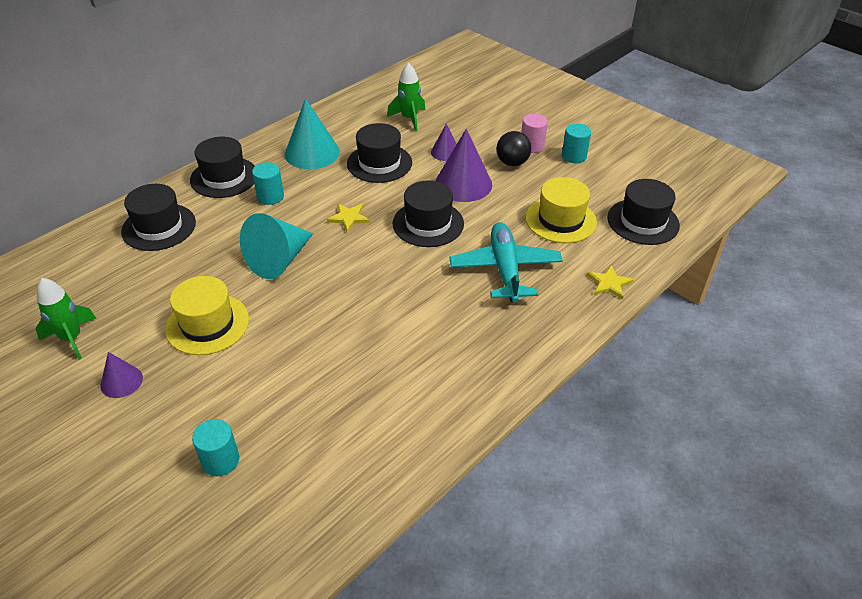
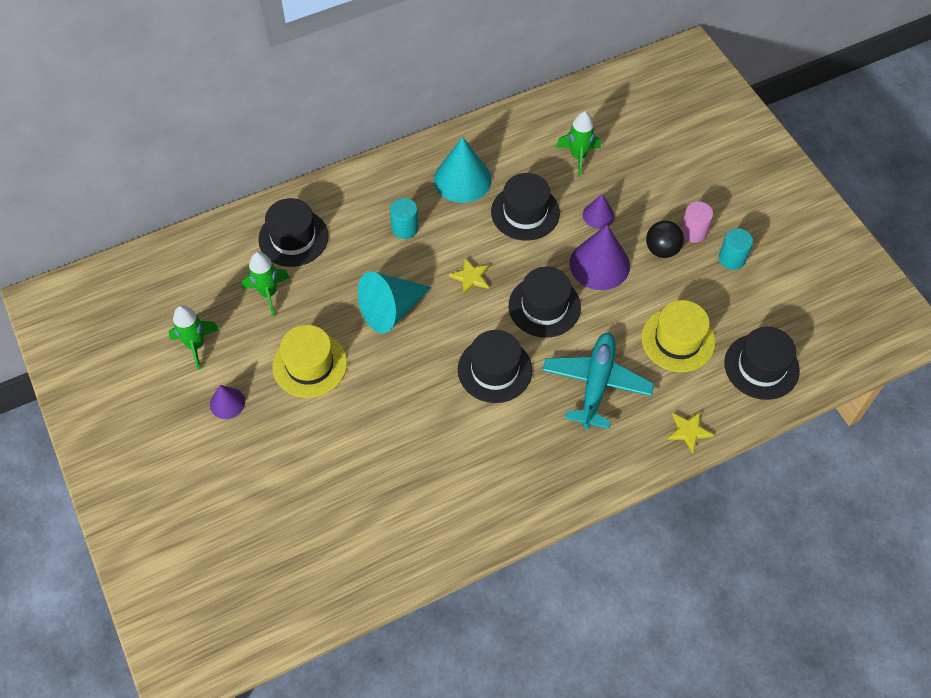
camera: 20 degrees right, 15 degrees up
(144, 276) = (268, 293): none -> green rocket
(220, 460) = (287, 504): turquoise cylinder -> none
(224, 177) = (368, 190): black hat -> black hat (494, 370)

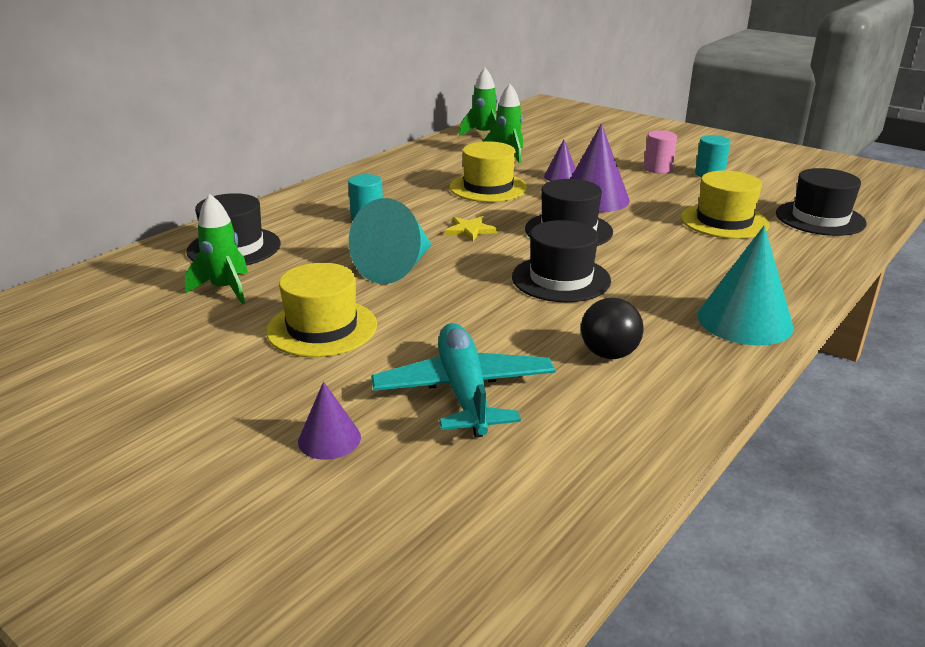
camera: 25 degrees left, 30 degrees down
(196, 345) = (138, 350): green rocket -> green rocket (484, 134)
(227, 403) = (217, 388): purple cone -> purple cone (329, 439)
(462, 179) = (405, 183): turquoise cone -> turquoise cone (744, 321)
(525, 212) = (488, 187): black hat -> yellow hat
(596, 384) = (681, 262): turquoise plane -> turquoise plane (464, 392)
(662, 249) = (642, 181): black ball -> black ball (609, 354)
(688, 431) = (813, 268): yellow star -> none

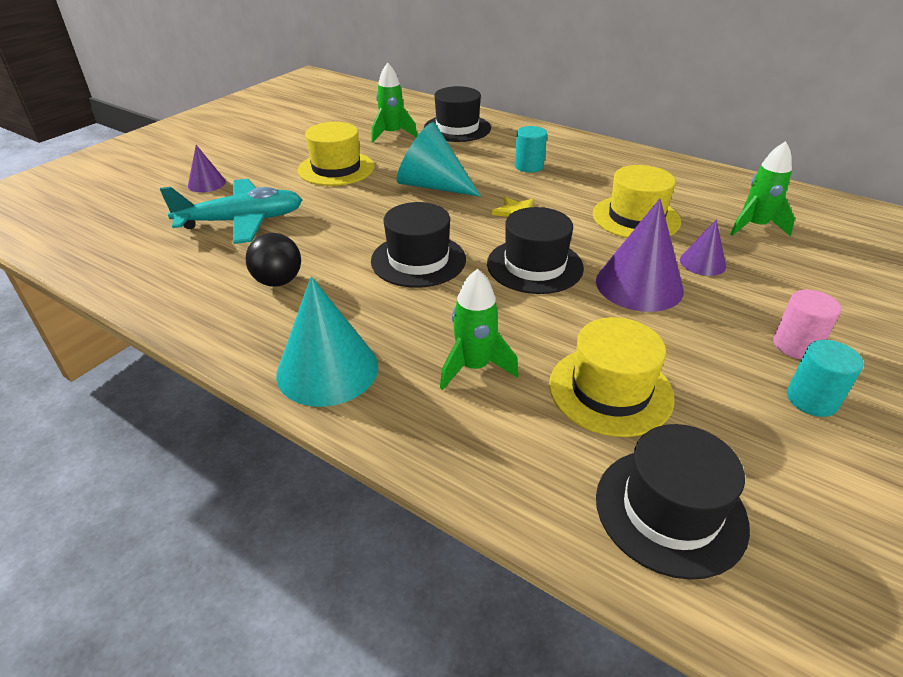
camera: 85 degrees right, 10 degrees up
(484, 134) = (819, 209): green rocket -> green rocket (474, 367)

